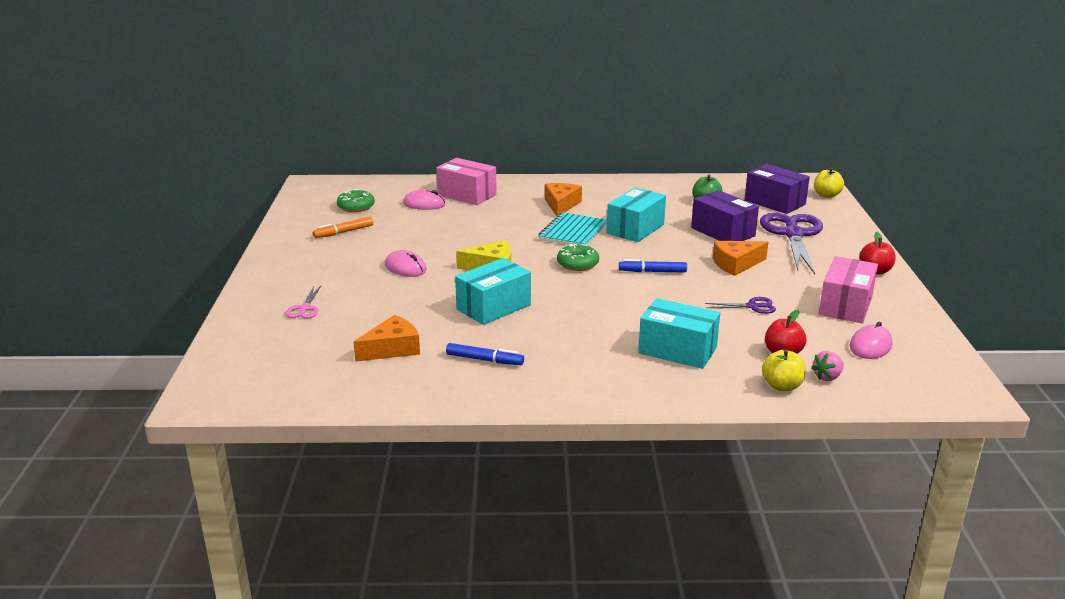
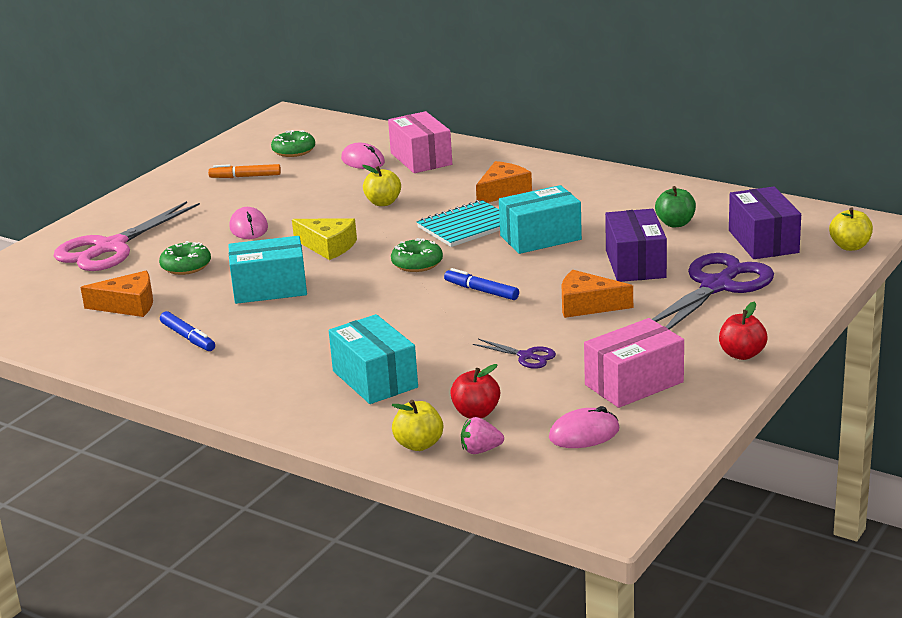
camera: 35 degrees right, 0 degrees up
(305, 308) = (110, 247): pink scissors -> pink scissors, size x2.27
(396, 307) = (186, 266): none -> green donut
(485, 229) = (383, 203): none -> yellow apple

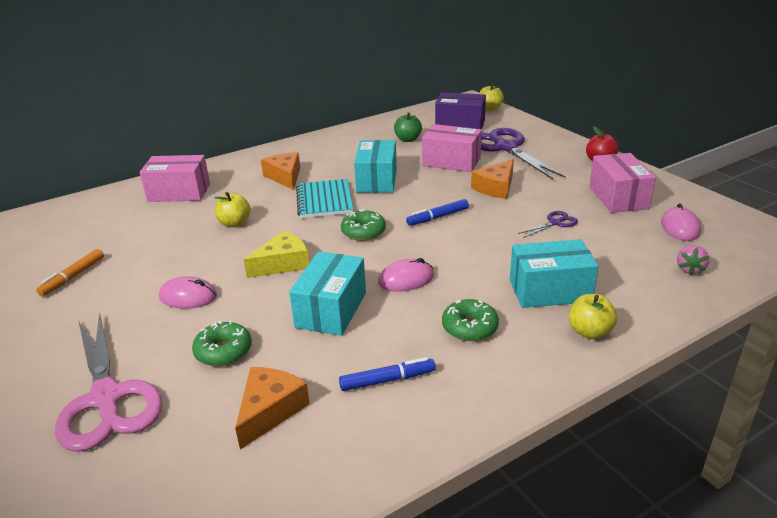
camera: 65 degrees left, 5 degrees up
(294, 151) = (62, 242): green donut -> green donut (469, 327)
(363, 161) = (141, 215): pink mouse -> pink mouse (406, 279)
(419, 444) = (671, 293): yellow apple -> yellow apple (589, 332)
(476, 413) = (631, 259): red apple -> none
(635, 264) = (451, 162): purple box -> pink box

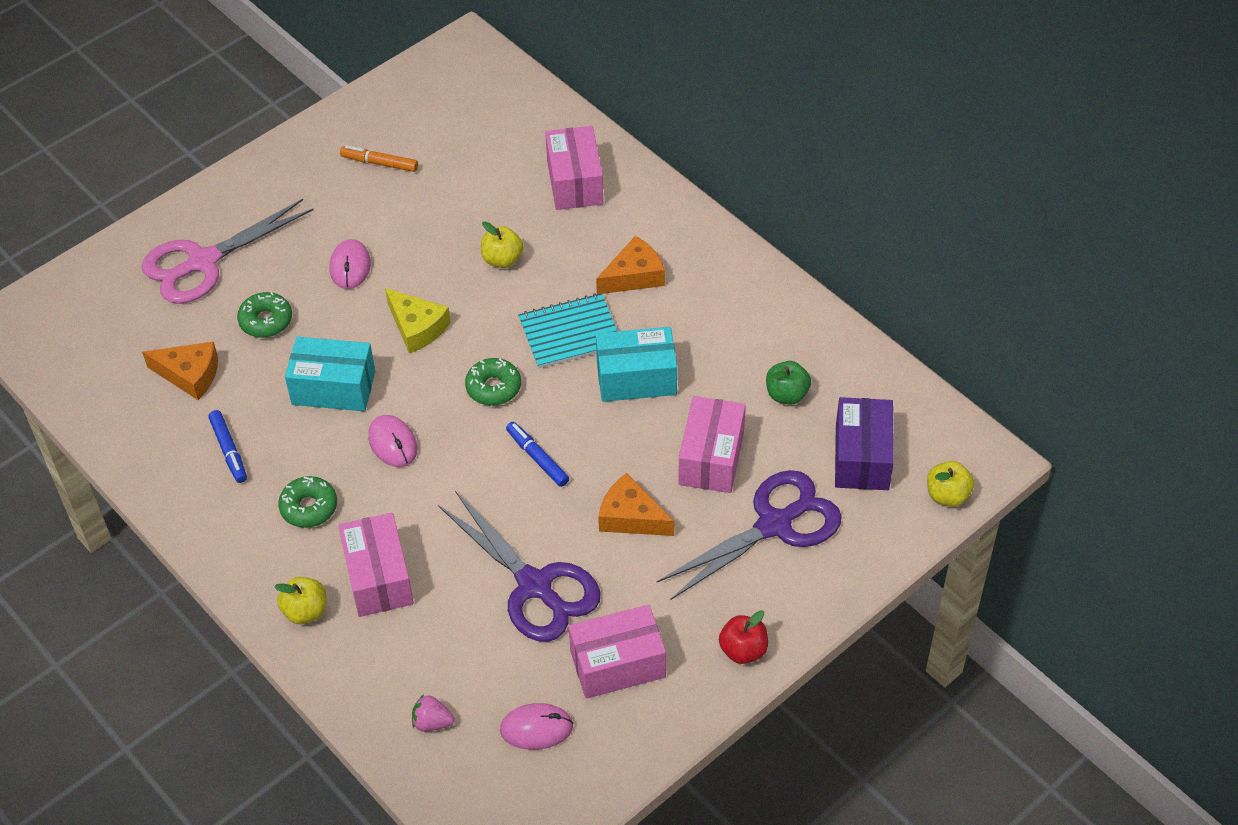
camera: 80 degrees right, 20 degrees up
(550, 291) = (378, 577): turquoise box -> pink box
(555, 223) = (535, 586): purple scissors -> purple scissors, size x2.27

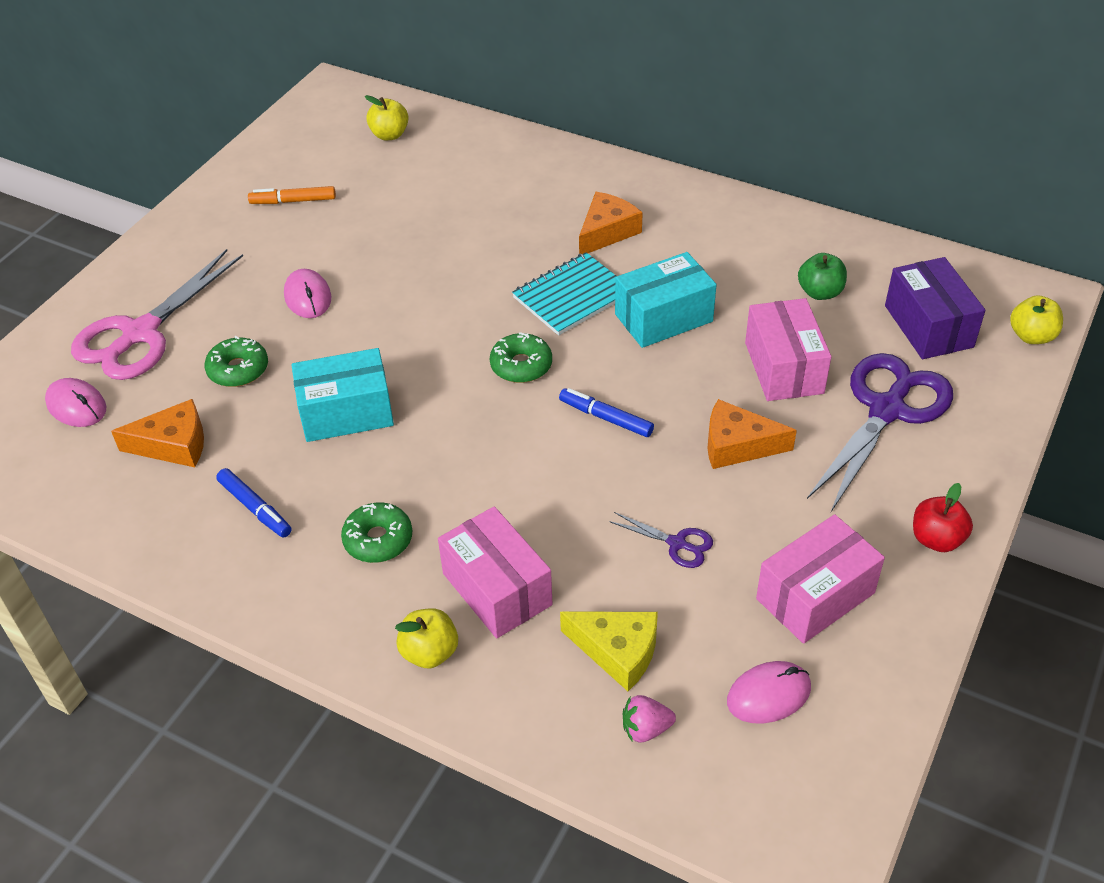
camera: 20 degrees left, 5 degrees down
(393, 443) = (440, 448): pink mouse -> pink mouse (76, 406)
(417, 327) = (409, 332): yellow cheese -> yellow cheese (617, 651)
(502, 259) = (466, 251): yellow apple -> yellow apple (389, 135)
(535, 586) = (677, 543): purple scissors -> purple scissors, size x0.44
(575, 182) = (501, 170): pink box -> none

